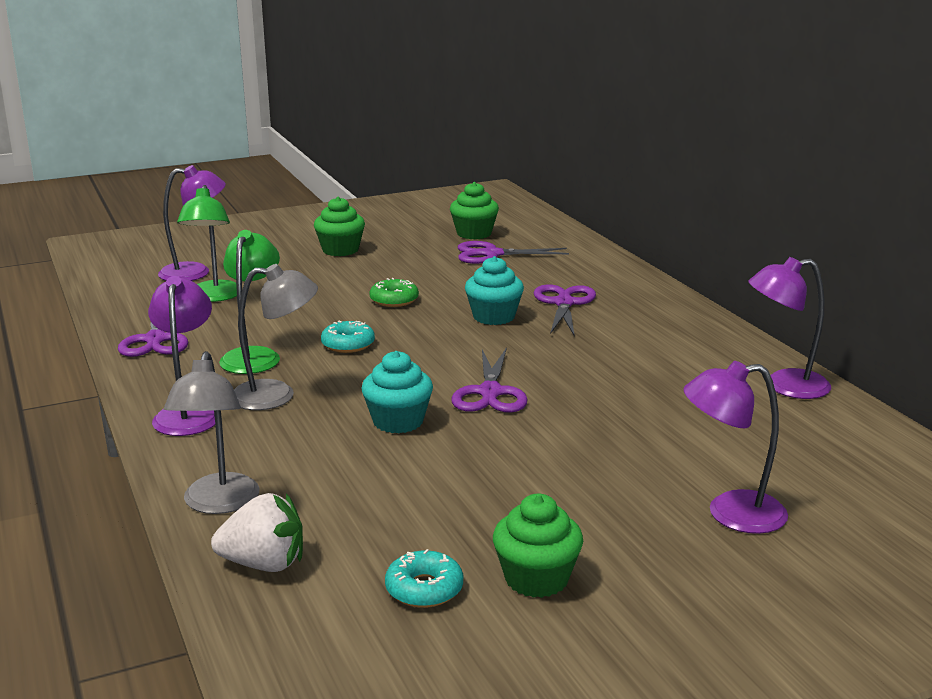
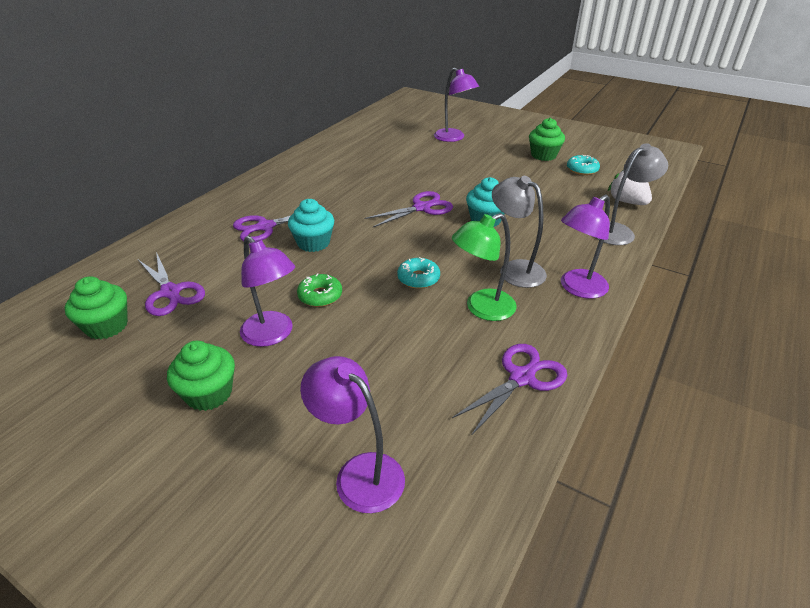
camera: 125 degrees left, 15 degrees up
(214, 297) = (407, 406): green lamp -> none
(784, 386) = (328, 148): purple lamp -> purple lamp (273, 335)

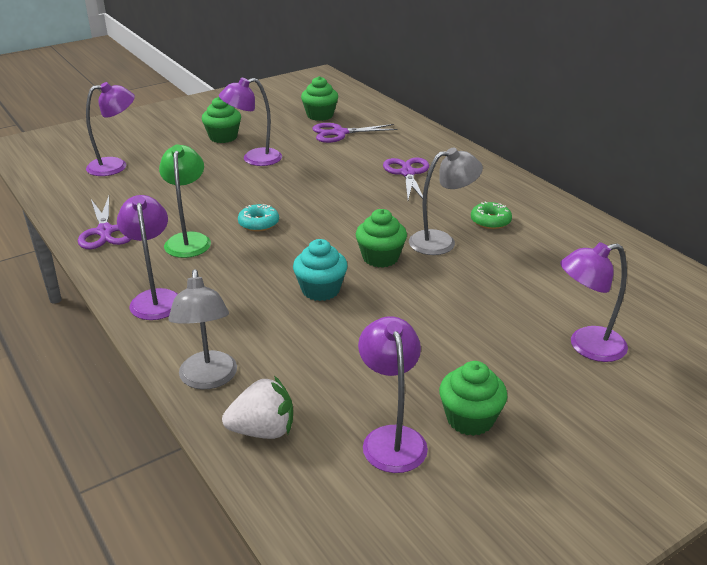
camera: 115 degrees right, 5 degrees down
(313, 243) = (360, 189): turquoise cupcake -> none
(320, 296) = (280, 180): green donut -> green donut (490, 221)
(422, 208) = (380, 257): purple scissors -> green cupcake
(514, 269) = (219, 275): grey lamp -> grey lamp (441, 241)
(582, 170) = (391, 438): turquoise donut -> purple lamp

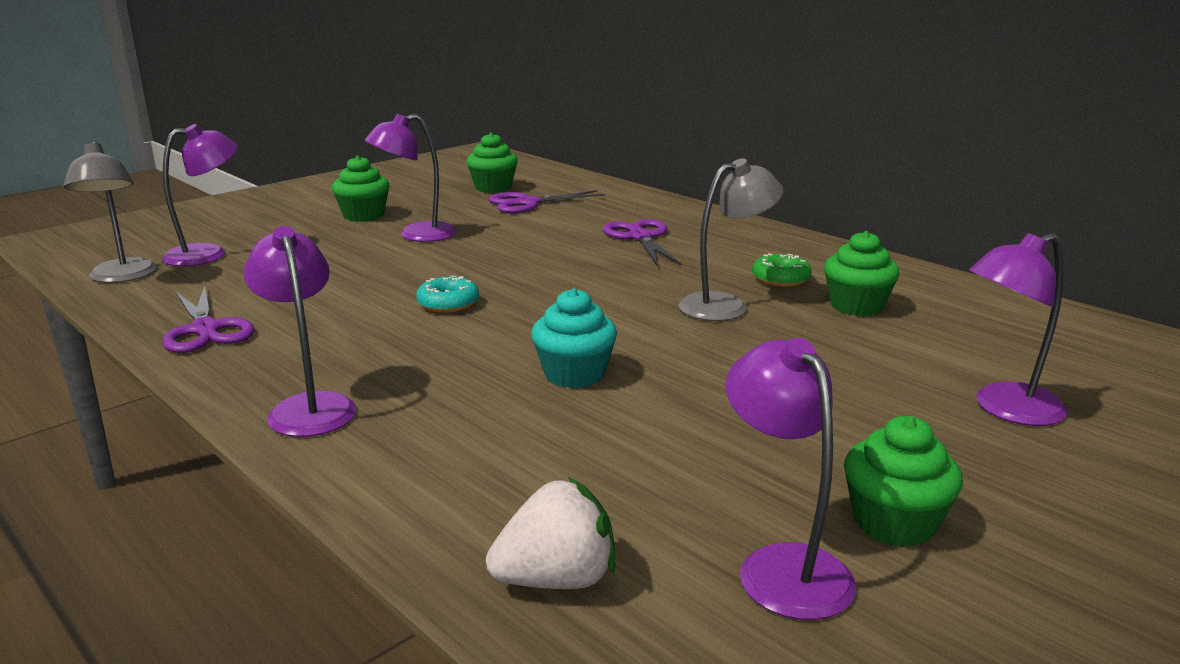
camera: 10 degrees left, 10 degrees down
(188, 240) = (345, 330): green lamp -> none
(208, 379) = (433, 511): grey lamp -> grey lamp (122, 277)
(380, 257) = (647, 329): green cupcake -> green cupcake (856, 306)

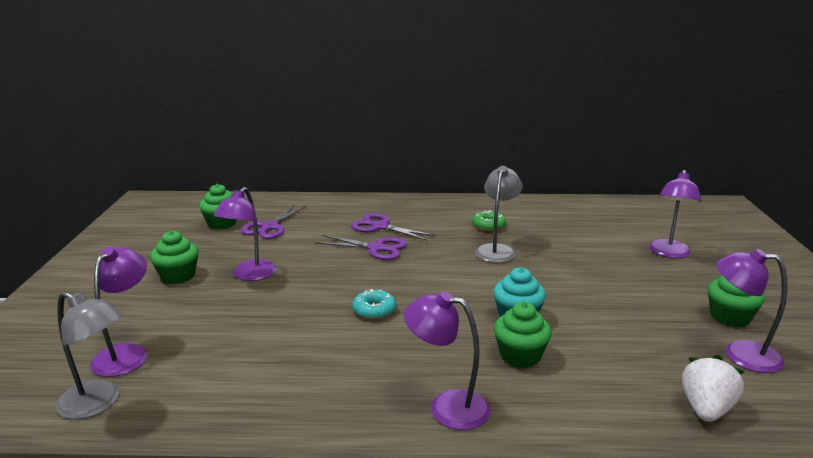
camera: 45 degrees left, 0 degrees up
(206, 329) = (270, 402): purple scissors -> purple scissors (376, 248)
(856, 306) = (542, 228): green cupcake -> green cupcake (520, 356)

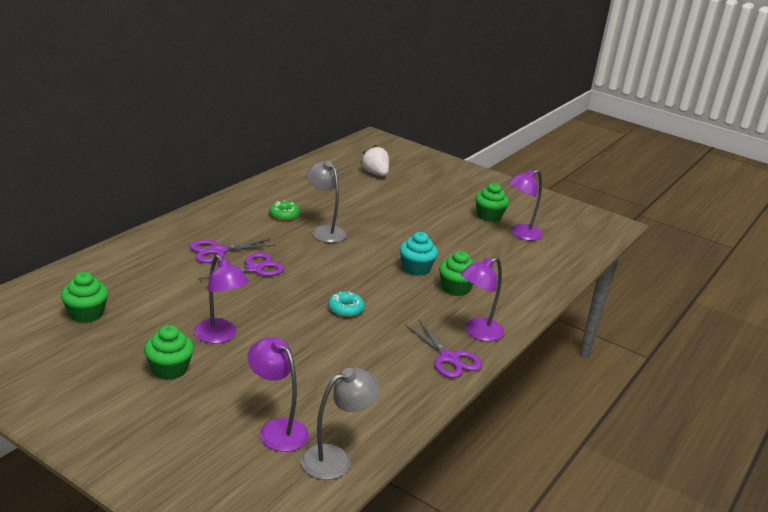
camera: 60 degrees left, 5 degrees up
(270, 227) = (136, 295): purple scissors -> purple scissors (449, 358)
(669, 253) = (407, 188): purple lamp -> none
(706, 409) = (550, 268): white strawberry -> white strawberry (375, 173)

